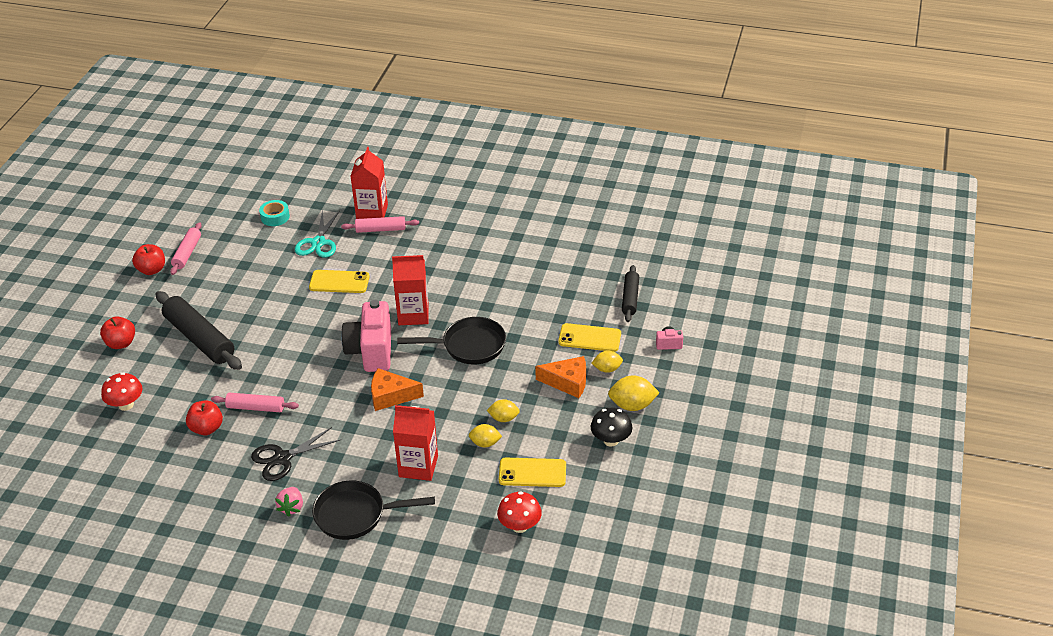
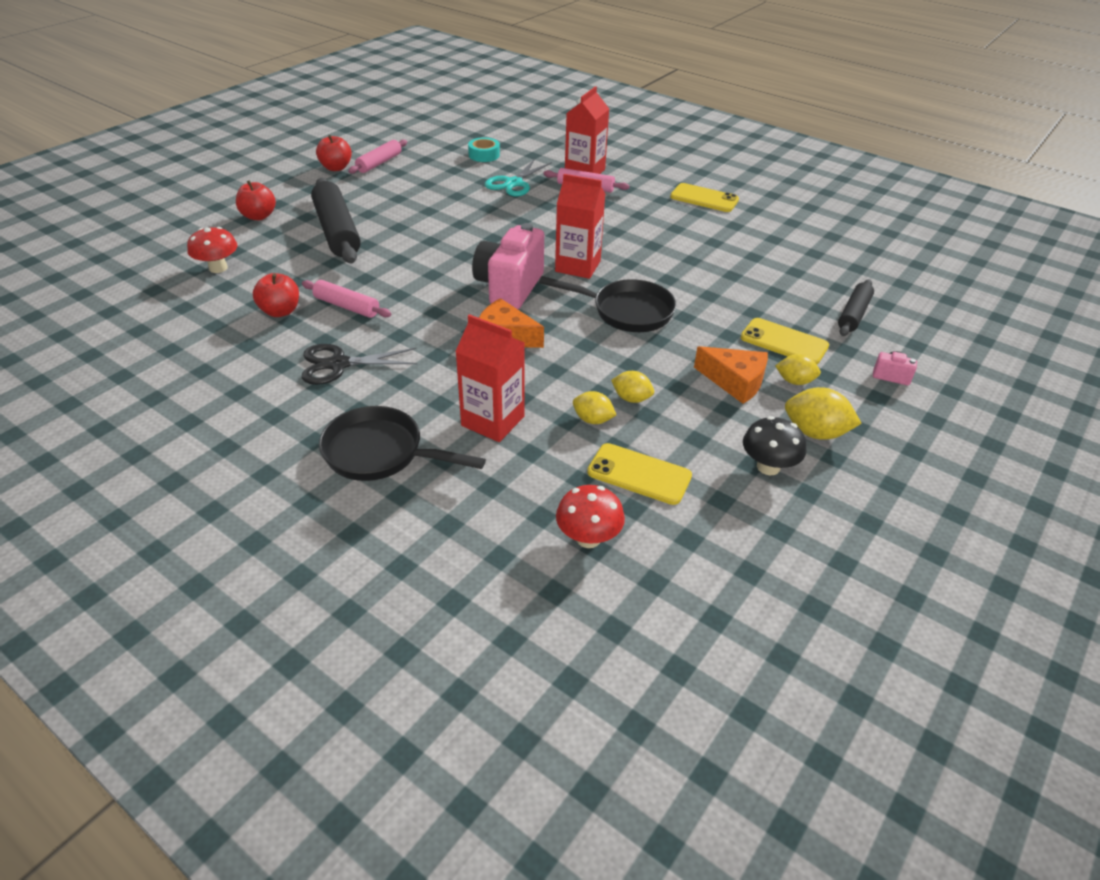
camera: 20 degrees right, 0 degrees up
(291, 507) = (310, 420): pink strawberry -> none
(339, 282) = (514, 219): yellow phone -> yellow phone (704, 198)

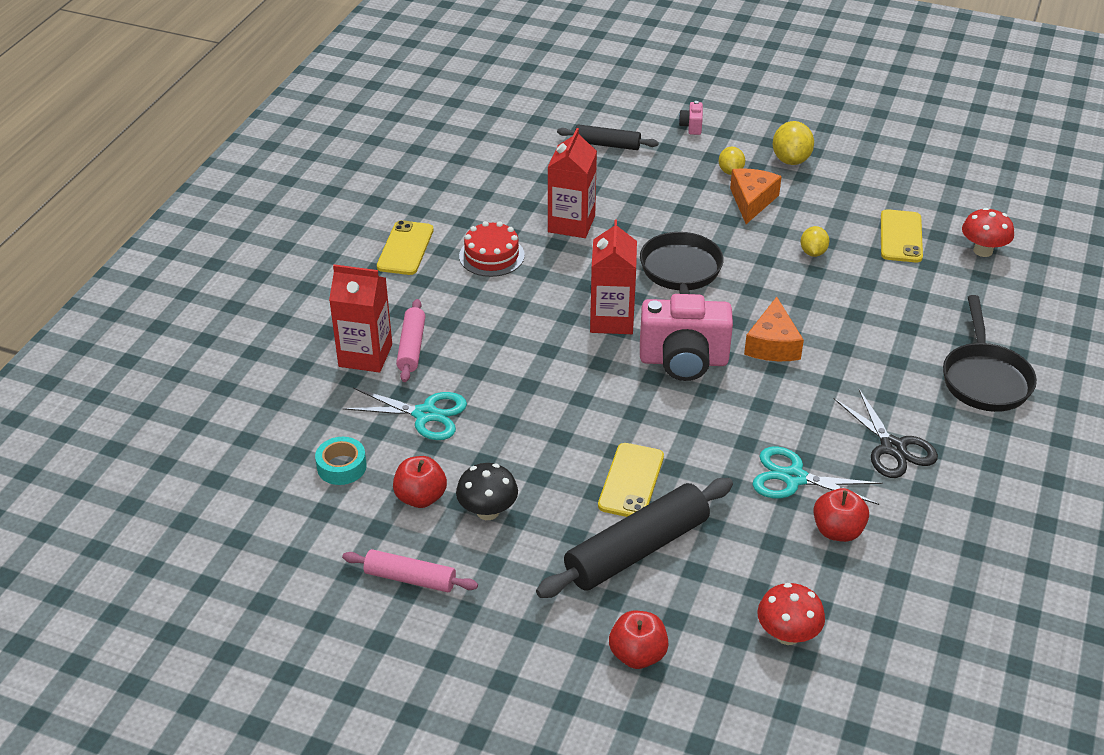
camera: 105 degrees left, 0 degrees up
(336, 168) = (446, 626): red apple -> red apple (421, 497)
(346, 306) = (794, 478): pink rolling pin -> turquoise scissors
(493, 421) = (898, 324): red carton -> red carton (571, 224)
(593, 420) = (855, 269): yellow lemon -> none
(683, 230) = (491, 256): none -> red cake
(768, 467) = (846, 179): black mushroom -> black mushroom (488, 511)
(784, 342) = (675, 179): yellow phone -> yellow phone (631, 481)

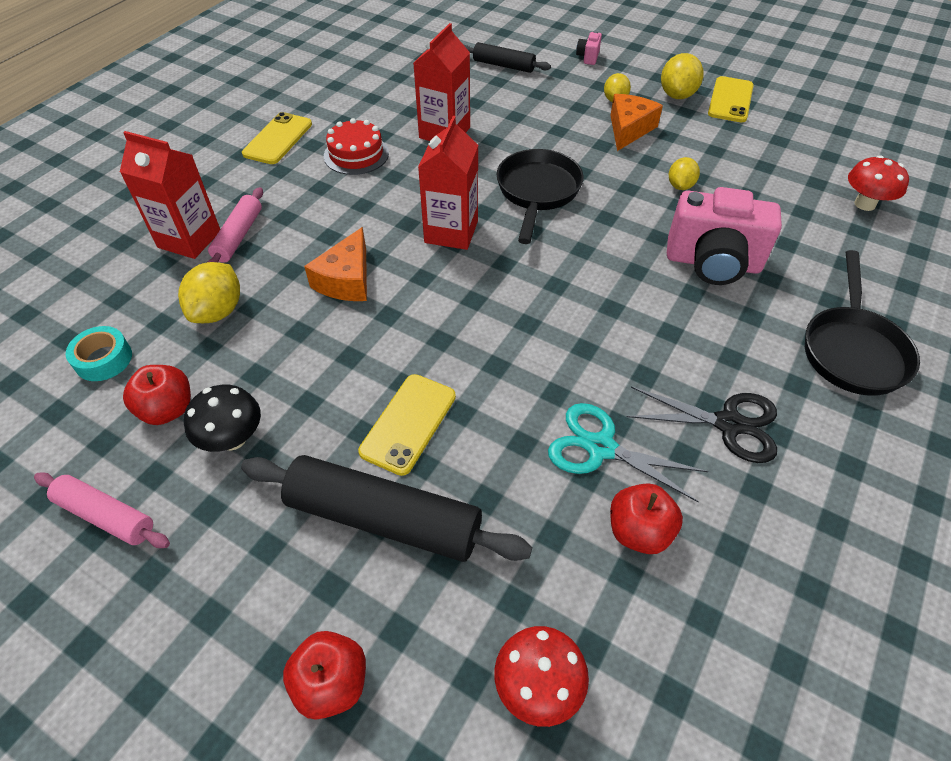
camera: 10 degrees right, 10 degrees up
(425, 414) = (218, 311): turquoise scissors -> yellow lemon
(636, 549) = (384, 518): black rolling pin -> black rolling pin turned 45 degrees clockwise
(683, 361) = (512, 286): pink camera -> pink camera (712, 263)
(772, 344) = (614, 279): orange cheese -> orange cheese (346, 280)
(892, 447) = (728, 424): black scissors -> black scissors turned 60 degrees counterclockwise
(901, 237) = (777, 180): yellow phone -> yellow phone (730, 100)

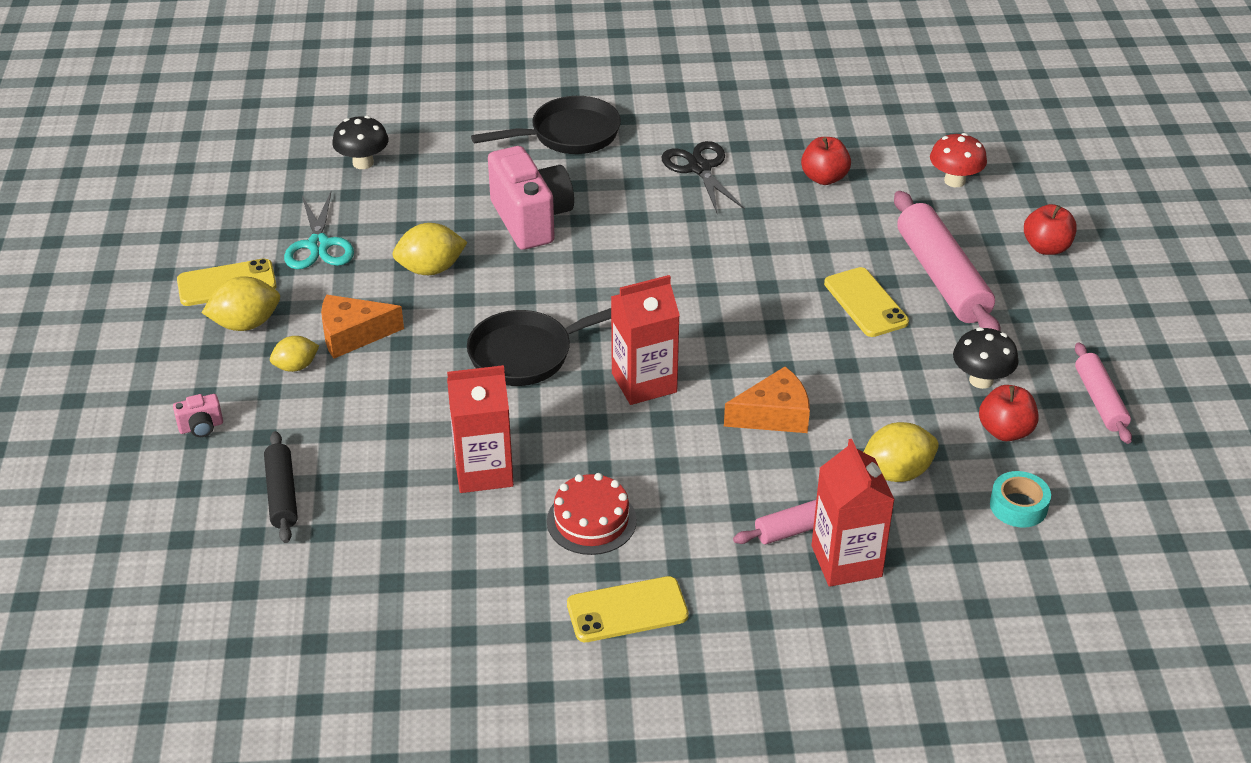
camera: 125 degrees left, 10 degrees down
(384, 518) = (942, 277): black rolling pin -> pink rolling pin
(408, 423) = (866, 303): yellow phone -> yellow phone turned 75 degrees clockwise
(601, 447) = (781, 212): turquoise scissors -> turquoise scissors (318, 245)
(680, 186) = (431, 269): yellow lemon -> yellow lemon, size x1.56
(864, 204) = (363, 163): red mushroom -> black mushroom

